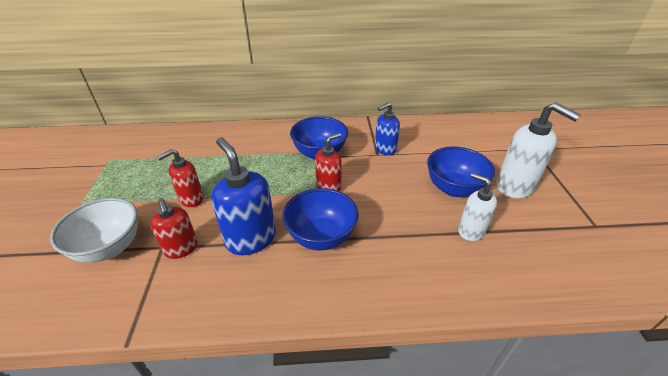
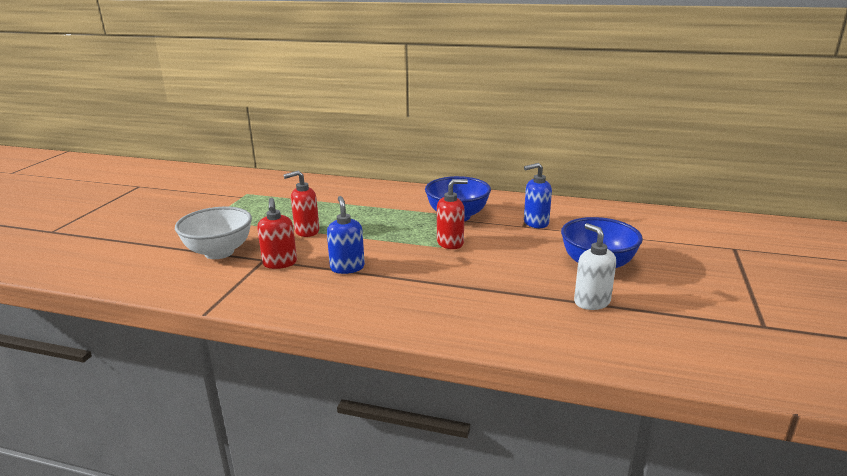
camera: 20 degrees right, 15 degrees down
(250, 239) = (347, 267): blue soap dispenser -> blue soap dispenser, size x0.63
(321, 237) = (418, 278): blue bowl -> none
(515, 186) = (679, 276): white soap dispenser -> none

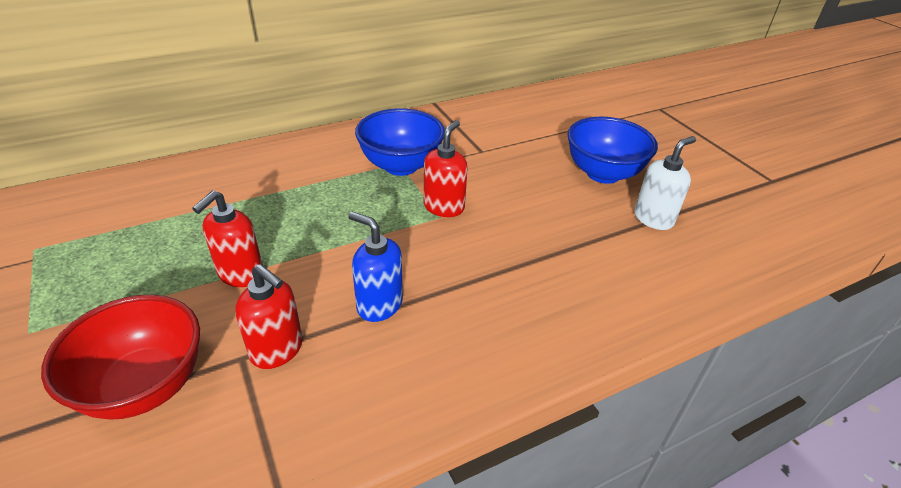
camera: 45 degrees left, 15 degrees up
(219, 252) = (145, 386): white bowl -> red bowl
(535, 223) = (487, 142): blue soap dispenser -> none
(591, 302) = (653, 218): white soap dispenser -> white soap dispenser turned 120 degrees clockwise

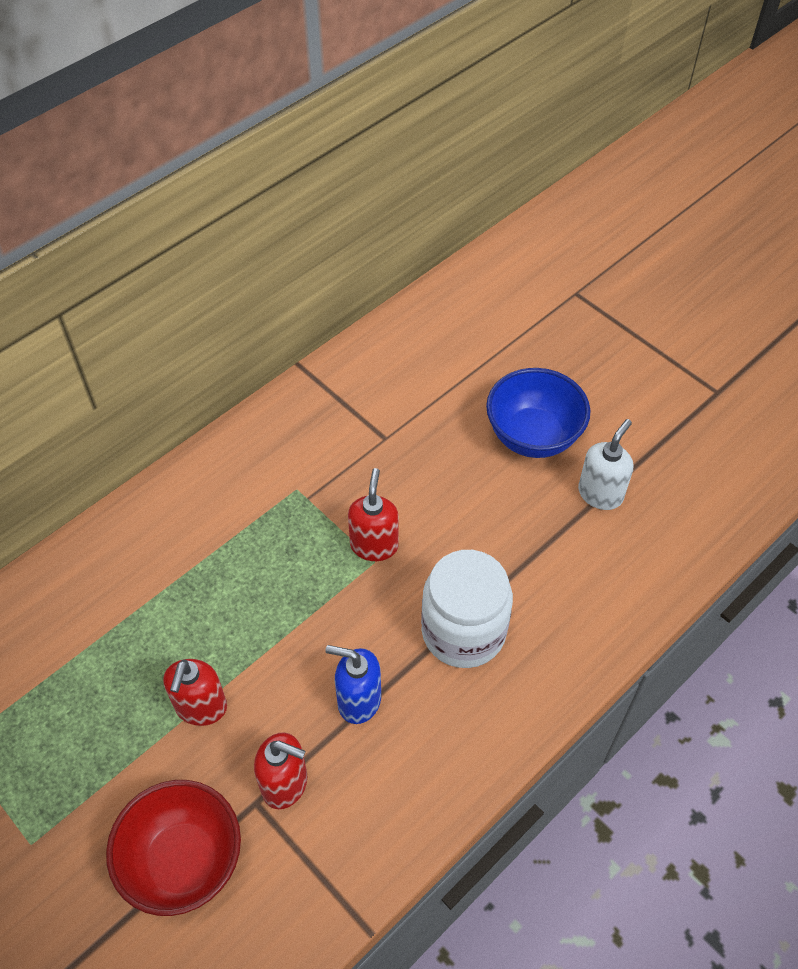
camera: 15 degrees left, 15 degrees up
(401, 166) = (301, 493): blue bowl -> none
(497, 280) = (463, 631): none -> white jar

